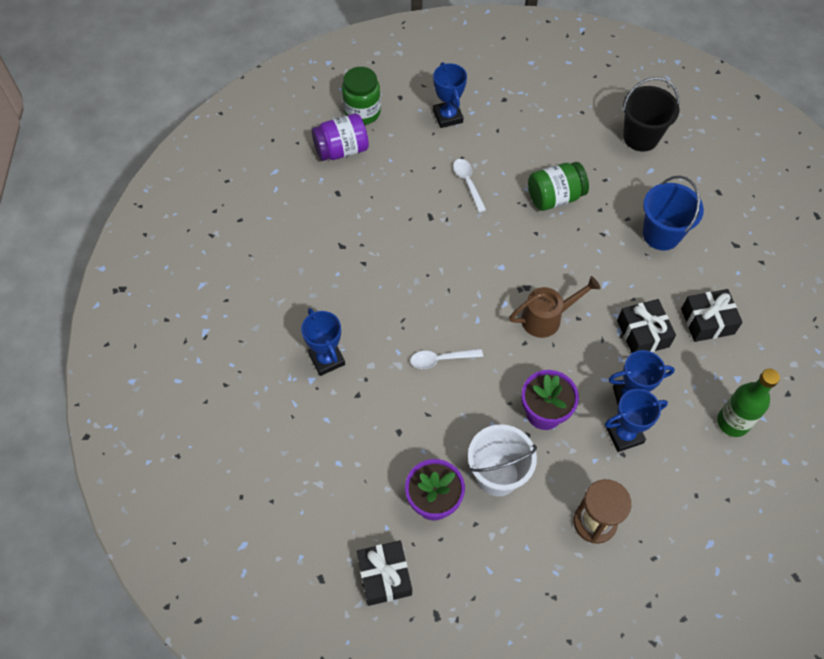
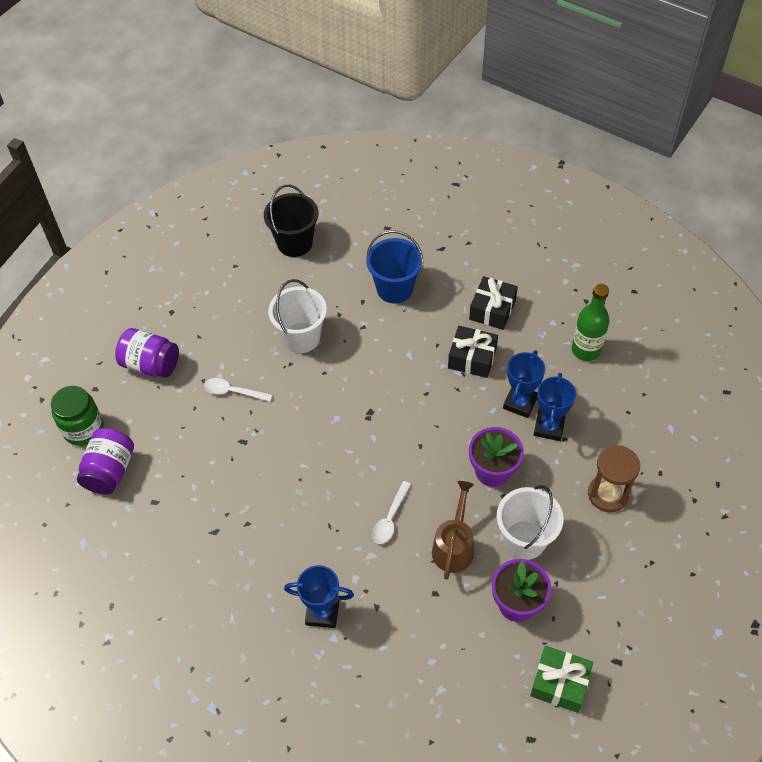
camera: 55 degrees left, 5 degrees down
(384, 576) = (559, 683): black gift -> green gift
(448, 116) = (151, 364): blue trophy -> purple jar
(547, 318) = (409, 415): brown watering can -> brown watering can (454, 546)
(555, 197) = (301, 337): green jar -> white bucket

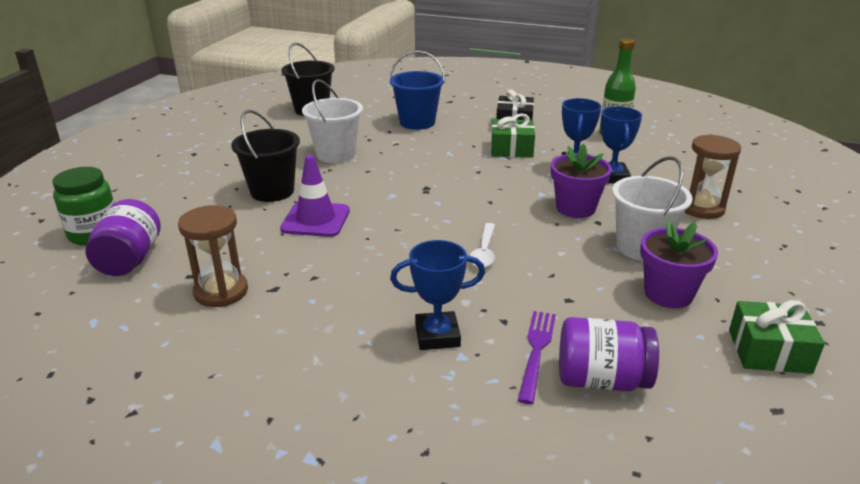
camera: 15 degrees left, 25 degrees down
(151, 364) = (174, 185): purple jar -> purple jar (601, 380)
(175, 527) = (221, 292): none -> brown hourglass
(233, 392) = (272, 191): white spoon -> black bucket
(263, 444) = (316, 220): none -> purple traffic cone
(388, 644) = (536, 350): none -> purple fork
(454, 546) = (568, 261): brown watering can -> none
(472, 358) = (511, 149): black gift -> green gift

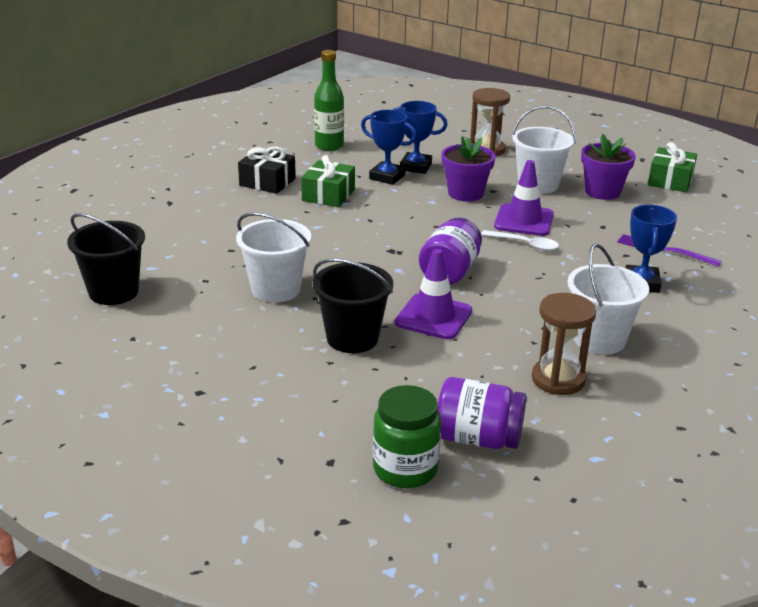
camera: 75 degrees left, 0 degrees up
(300, 311) = (599, 339): none -> white bucket
(417, 122) = (219, 230): blue bucket -> none
(540, 246) = (524, 220): none -> purple traffic cone
(601, 380) = (696, 236): purple jar -> purple jar (450, 272)

